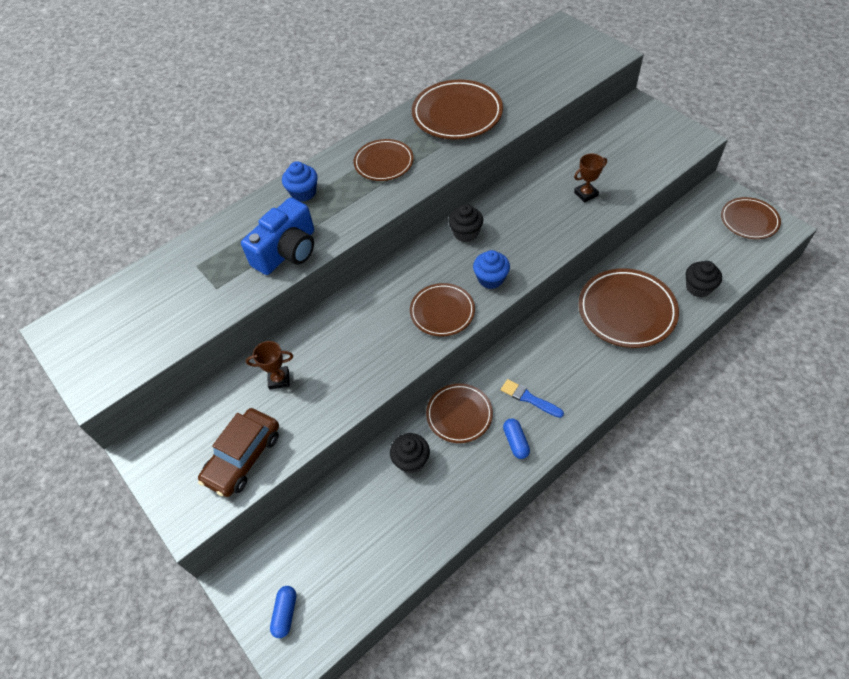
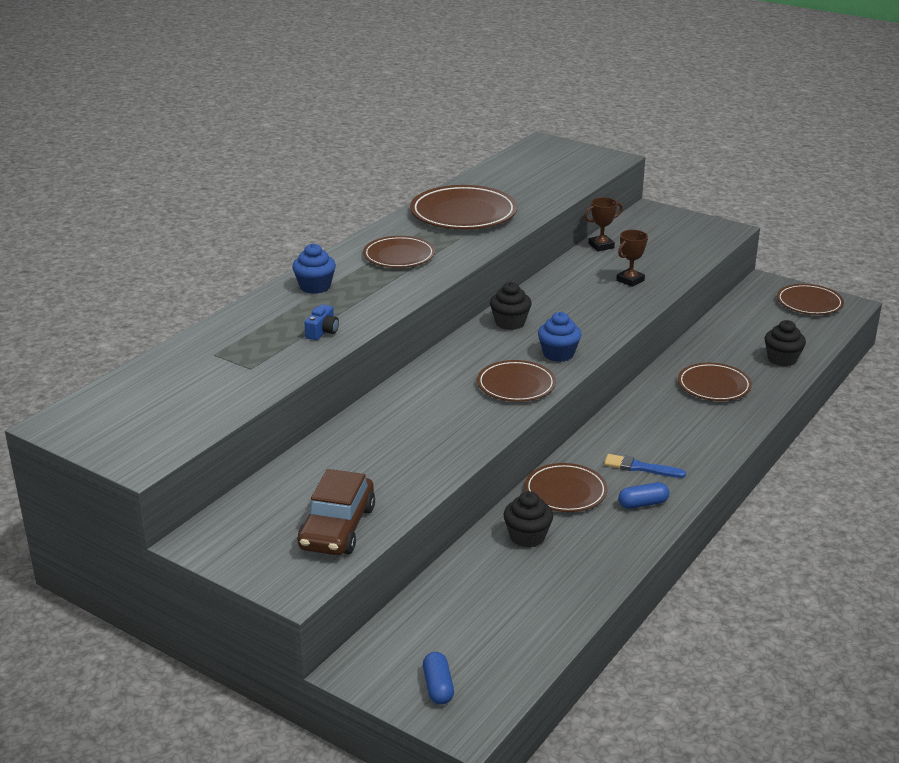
camera: 20 degrees left, 25 degrees down
(279, 379) = (347, 461): brown trophy -> brown trophy (601, 246)
(287, 251) = (322, 331): blue camera -> blue camera, size x0.45
(515, 442) = (643, 504): blue capsule -> blue capsule turned 75 degrees counterclockwise
(626, 311) = (714, 386): brown plate -> brown plate, size x0.63

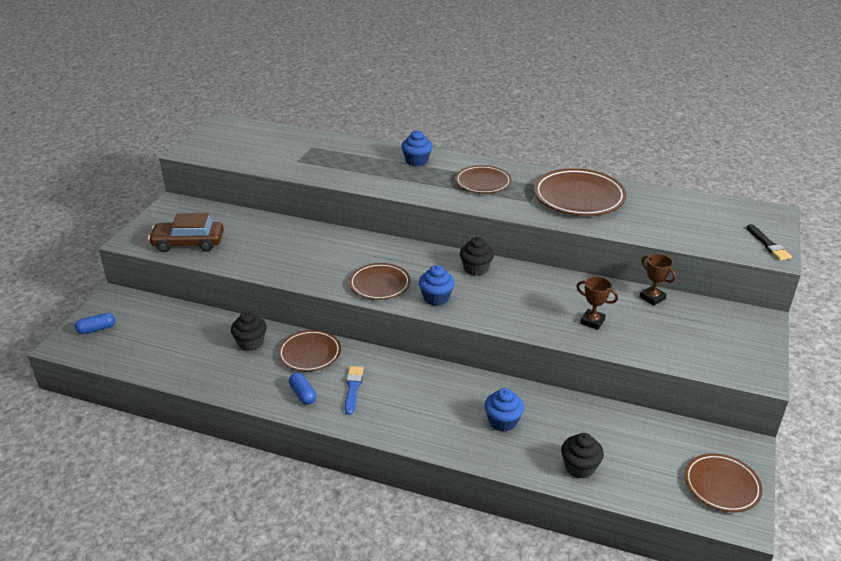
camera: 75 degrees right, 5 degrees up
(322, 331) = (354, 174): blue camera -> none
(595, 156) = (768, 245): none -> black brush
(714, 386) = (503, 421): brown plate -> blue cupcake

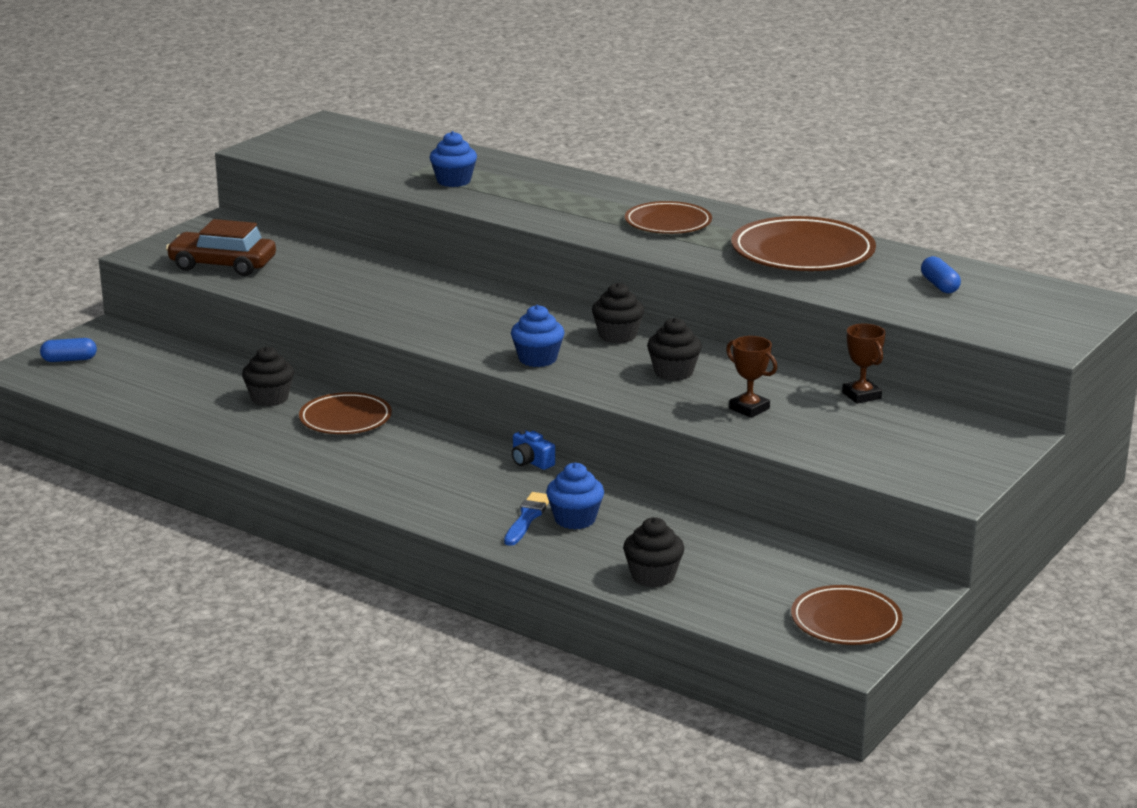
camera: 15 degrees right, 10 degrees down
(303, 394) = (313, 457): blue capsule -> blue capsule (939, 285)
(353, 388) = (385, 460): blue brush -> blue brush (527, 518)
(380, 284) = (466, 336): brown plate -> none
(416, 161) = (585, 190): blue cupcake -> blue cupcake (453, 181)
(449, 372) = (531, 461): none -> blue camera
(528, 296) = (673, 372): none -> black cupcake
(768, 245) = (1053, 333): black brush -> none

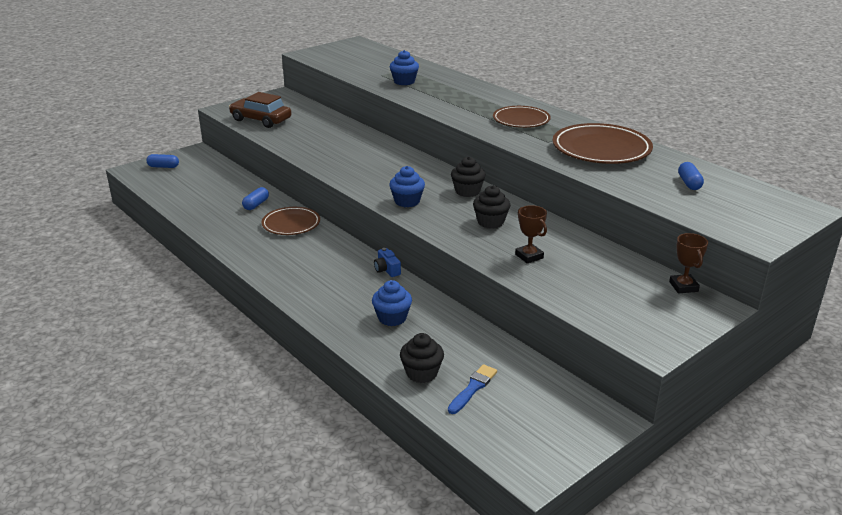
camera: 15 degrees right, 5 degrees up
(269, 398) = (256, 204): black cupcake -> blue capsule
(527, 518) = (361, 312): blue brush -> blue brush (473, 388)
(846, 621) = (545, 438): brown plate -> none
(861, 395) = (614, 256): brown trophy -> brown trophy (683, 286)

